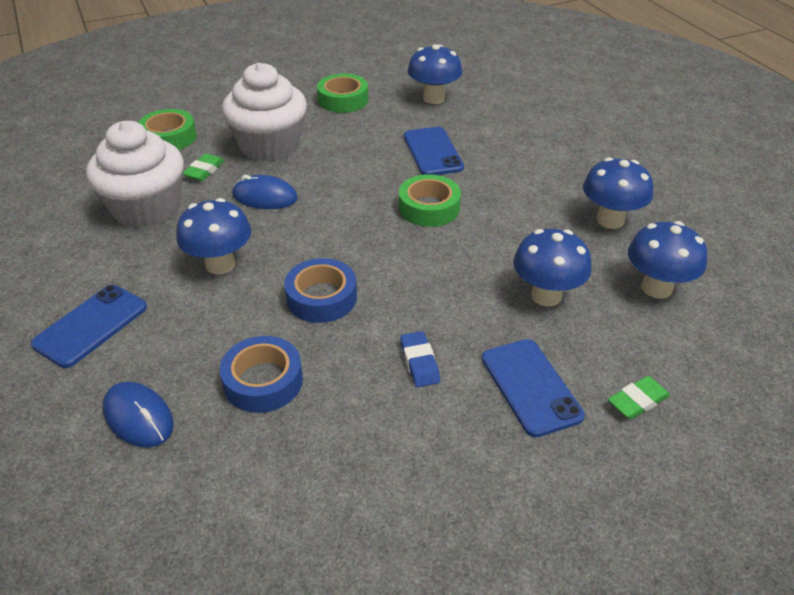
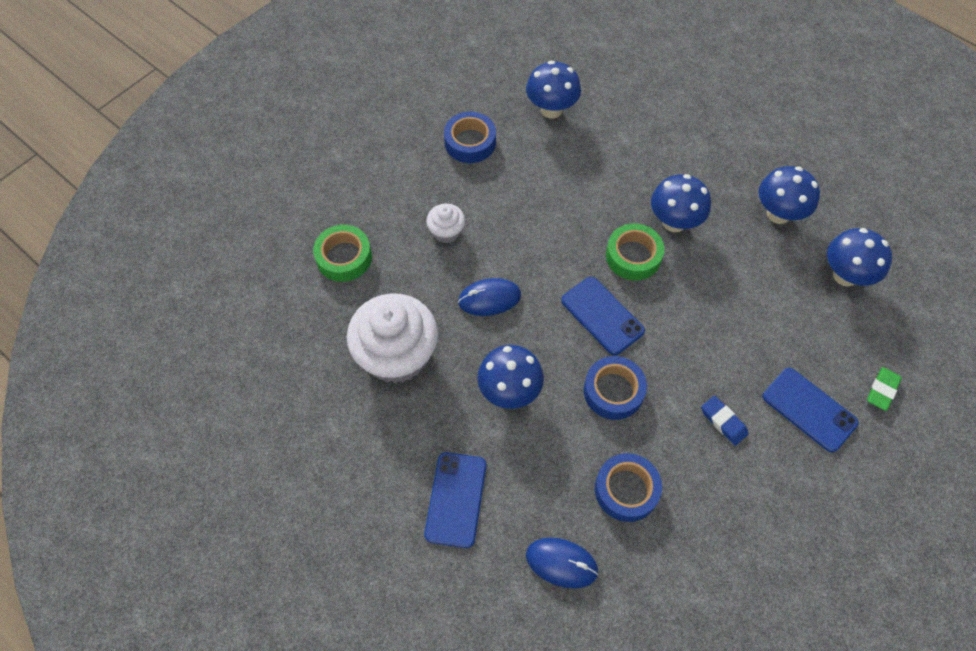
camera: 25 degrees left, 20 degrees up
(204, 170) = (411, 288): green eraser -> none
(269, 145) = (446, 232): white cupcake -> white cupcake, size x0.47
(343, 100) = (470, 142): green tape -> blue tape
(432, 152) = (594, 185): blue phone -> blue phone (602, 316)
(546, 295) = (774, 317): blue mushroom -> blue mushroom (674, 222)

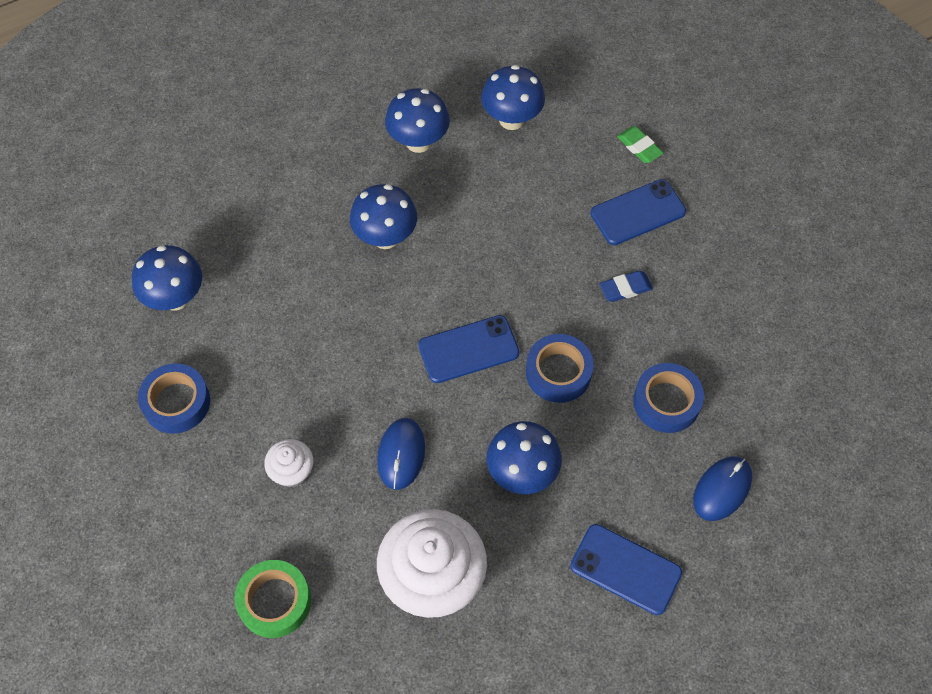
camera: 70 degrees left, 0 degrees up
(633, 256) = (410, 292): green tape -> none

